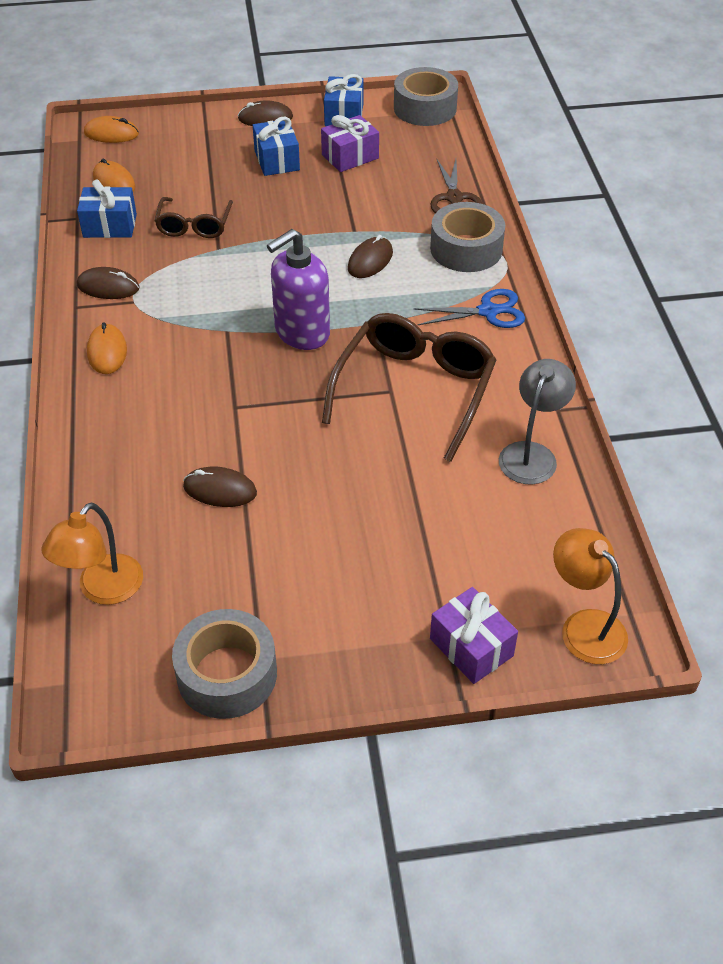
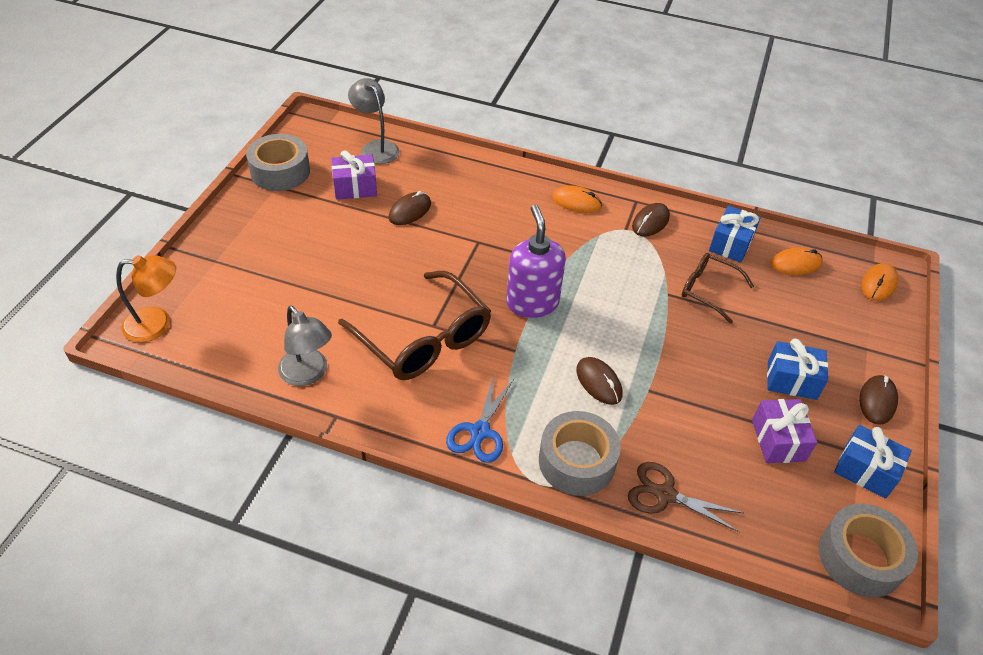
camera: 115 degrees right, 0 degrees up
(103, 590) = (376, 147): orange lamp -> grey lamp
(471, 647) = (198, 267): purple gift -> purple gift (355, 187)

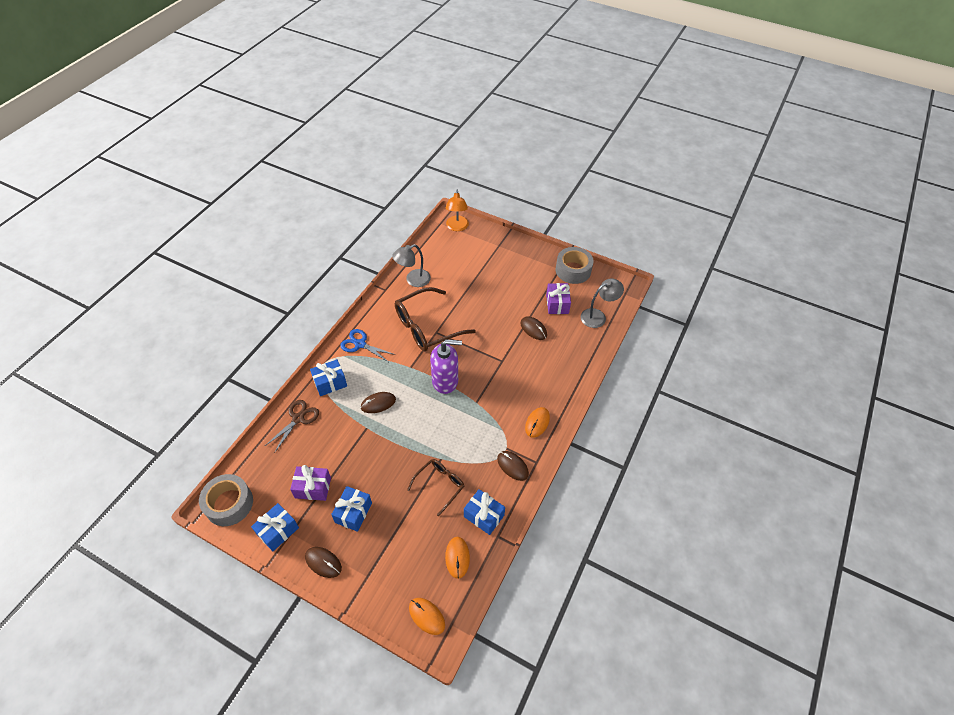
camera: 100 degrees right, 5 degrees up
(577, 461) = (330, 383): grey tape -> blue gift

